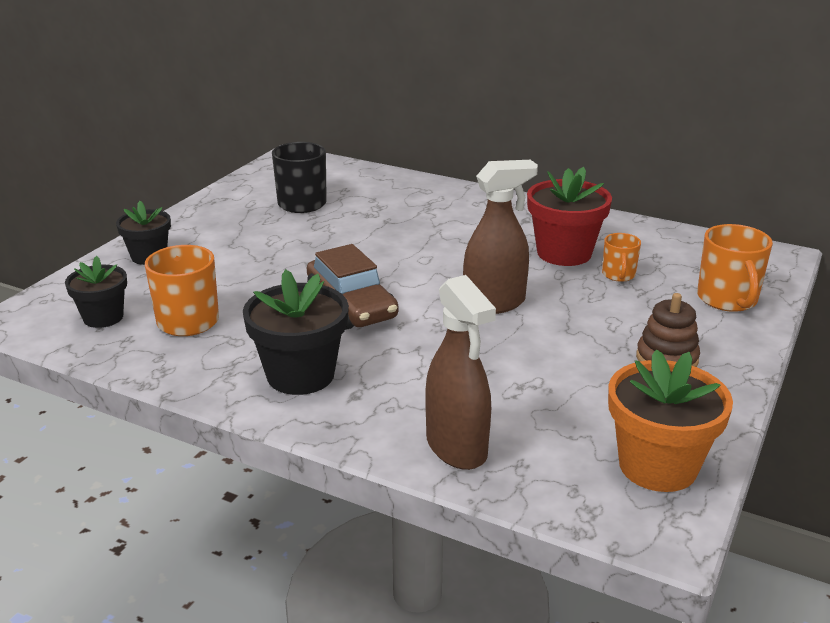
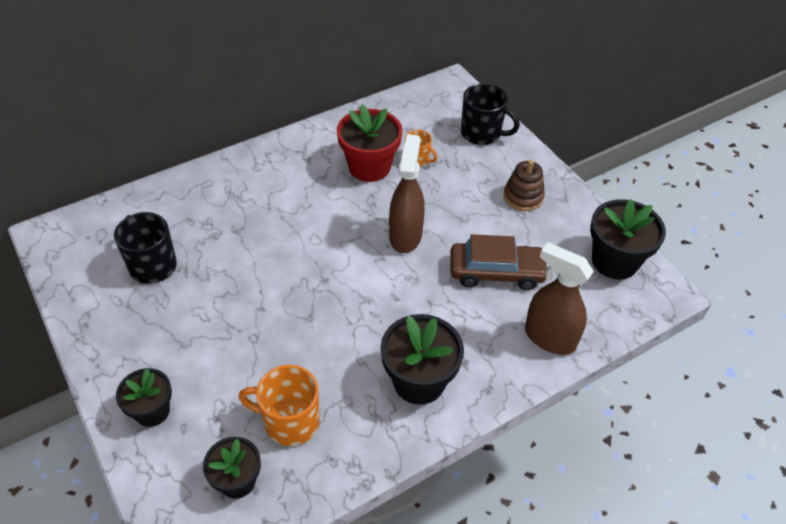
camera: 60 degrees left, 20 degrees up
(351, 305) = (347, 311): brown car -> brown car (496, 272)
(457, 447) = (549, 338): brown spray bottle -> brown spray bottle turned 150 degrees counterclockwise
(657, 466) = (614, 261): orange flower pot -> black flower pot
(727, 299) = (482, 133): orange mug -> black mug

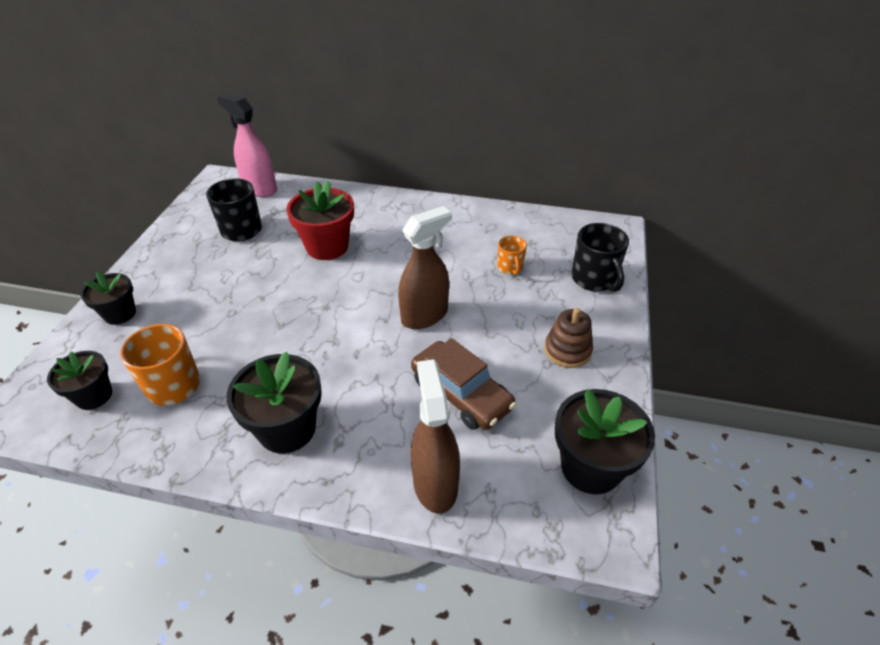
camera: 45 degrees right, 5 degrees down
(110, 218) = (260, 189): none -> pink spray bottle
(369, 167) = (464, 251): red flower pot -> red flower pot (327, 246)

